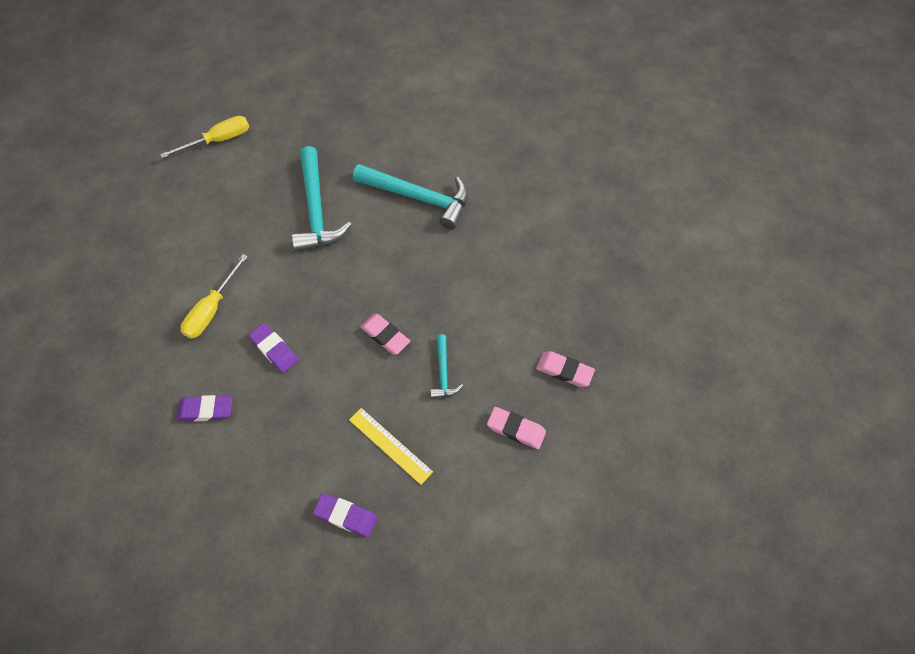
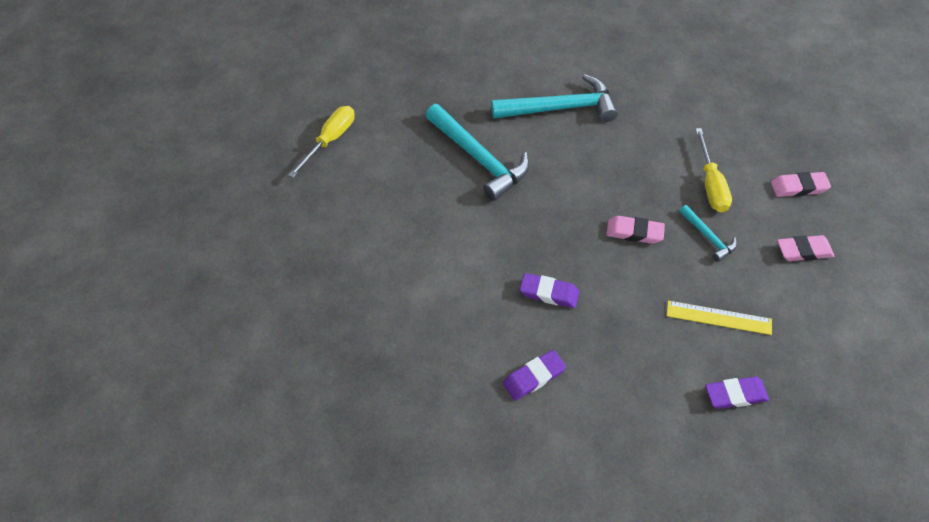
camera: 30 degrees left, 5 degrees down
(212, 309) = (459, 288): yellow screwdriver -> yellow screwdriver (710, 184)

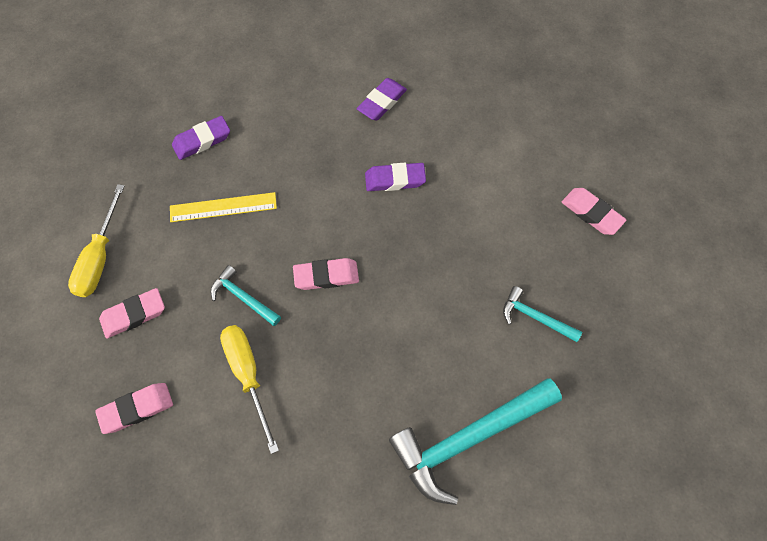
camera: 160 degrees right, 10 degrees up
(330, 140) = (716, 282): yellow screwdriver -> yellow screwdriver (100, 257)
(391, 213) = (591, 213): none -> pink eraser
(479, 158) = (535, 317): turquoise hammer -> turquoise hammer, size x0.50

